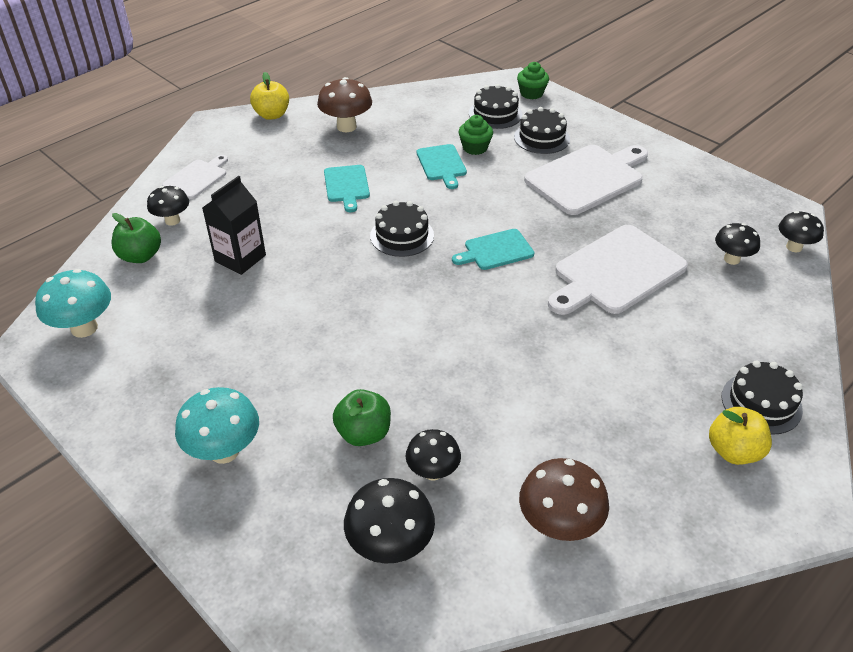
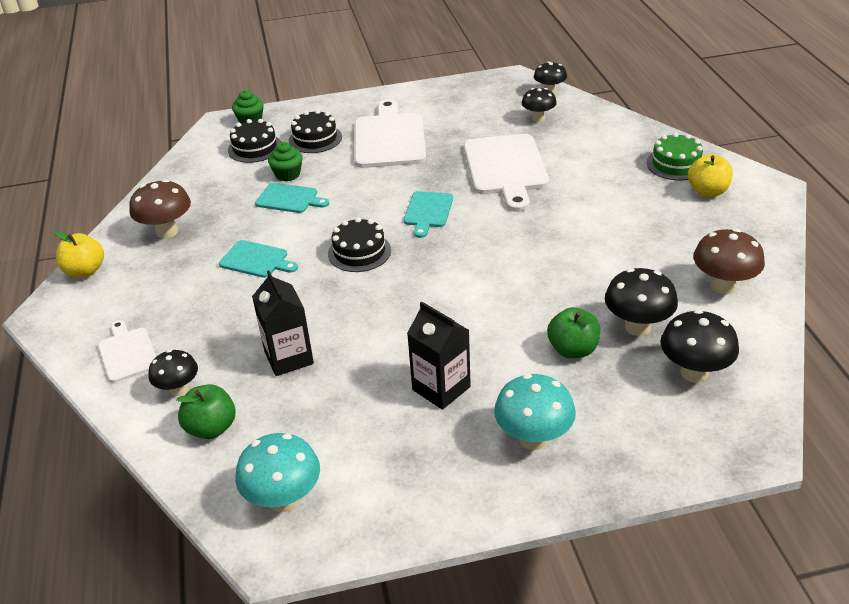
camera: 55 degrees left, 5 degrees down
(255, 363) = (441, 388): none -> black carton
(433, 472) = (637, 327): black mushroom -> black mushroom, size x1.51
(761, 403) = (676, 164): black cake -> green cake

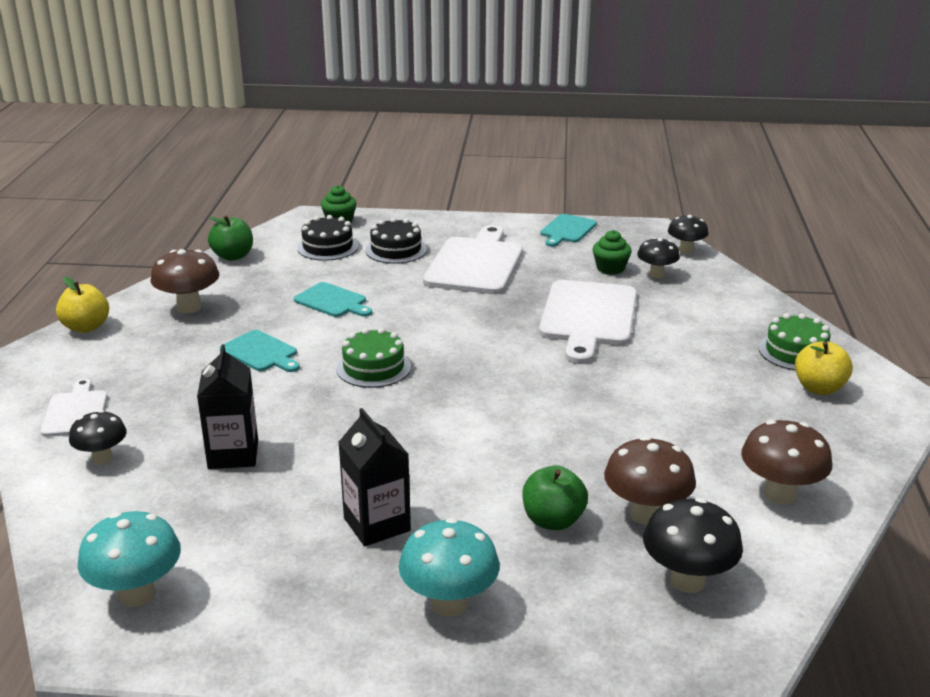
camera: 15 degrees right, 10 degrees down
(211, 428) = (110, 504): green apple -> green apple (233, 256)
(287, 174) = (345, 278): green cupcake -> green cupcake (610, 268)
(359, 252) = (373, 367): black cake -> green cake
(428, 211) = (473, 343): turquoise cutting board -> turquoise cutting board (567, 230)
(637, 327) = (646, 514): black mushroom -> brown mushroom

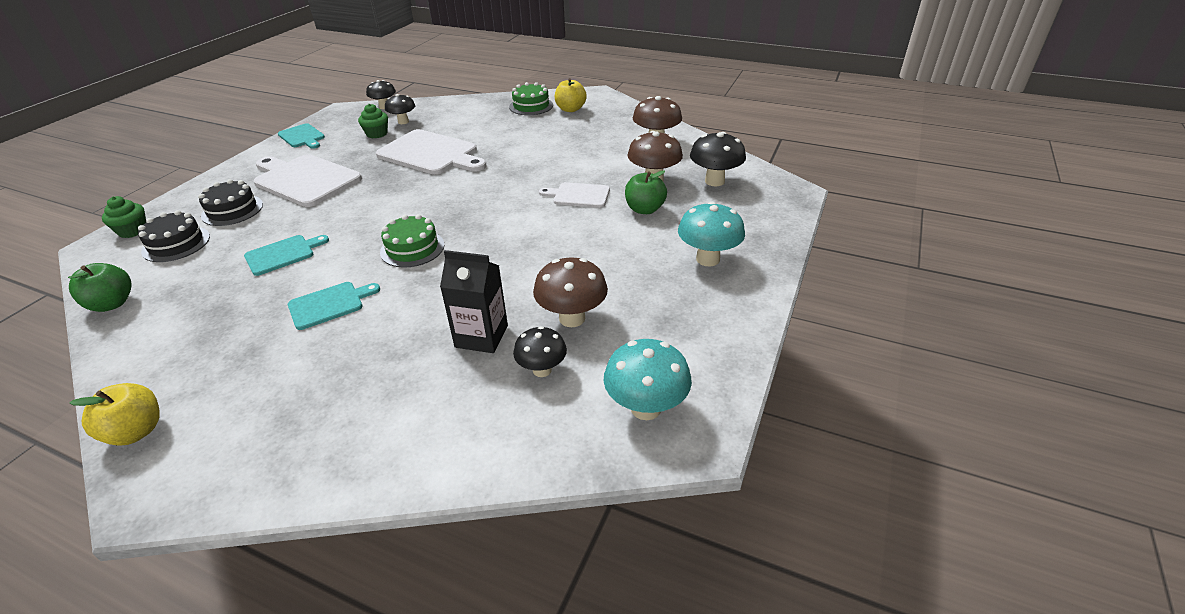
camera: 70 degrees left, 10 degrees up
(76, 412) = (321, 444): white cutting board -> white cutting board (578, 195)
(102, 458) = (428, 424): black mushroom -> black mushroom (542, 370)
(189, 307) = (188, 344): brown mushroom -> brown mushroom (572, 318)
(377, 524) = (615, 275): black carton -> none

